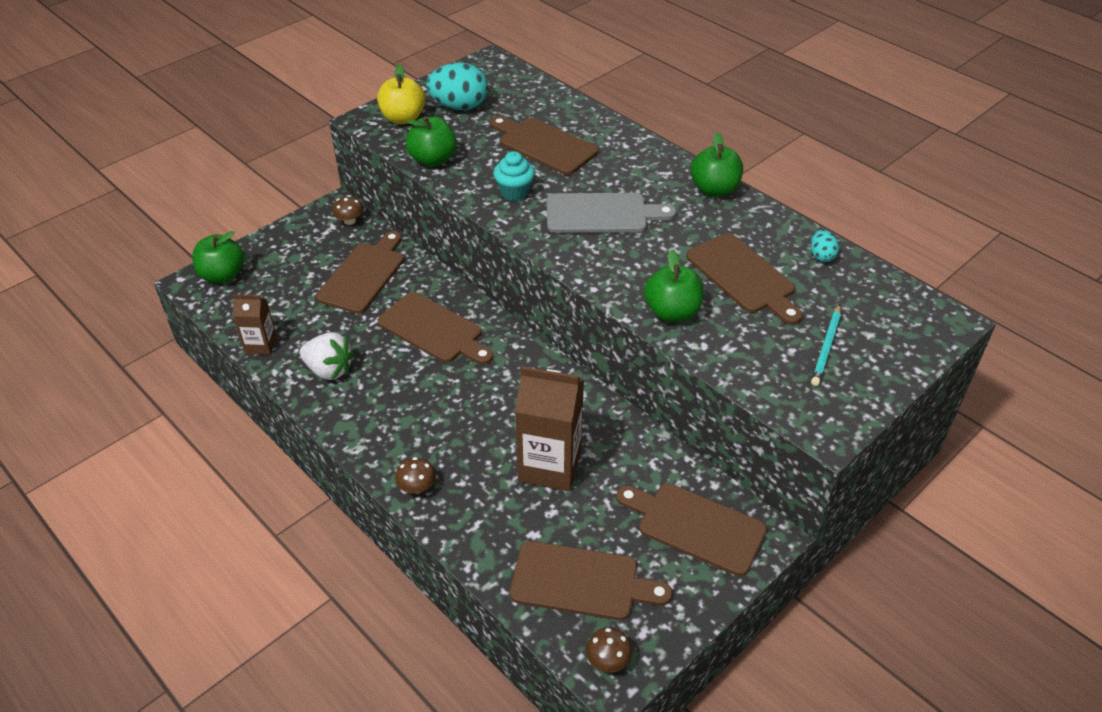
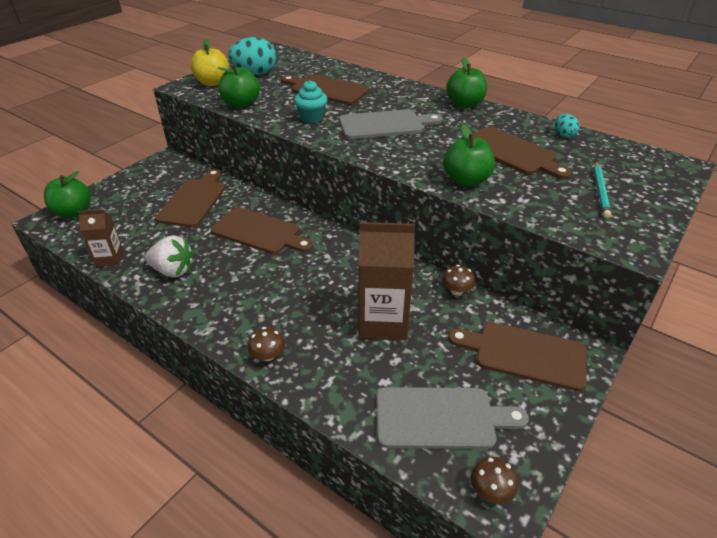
camera: 10 degrees left, 5 degrees down
(349, 221) = (177, 166): brown mushroom -> brown mushroom (456, 291)
(581, 582) = (441, 418): brown cutting board -> grey cutting board

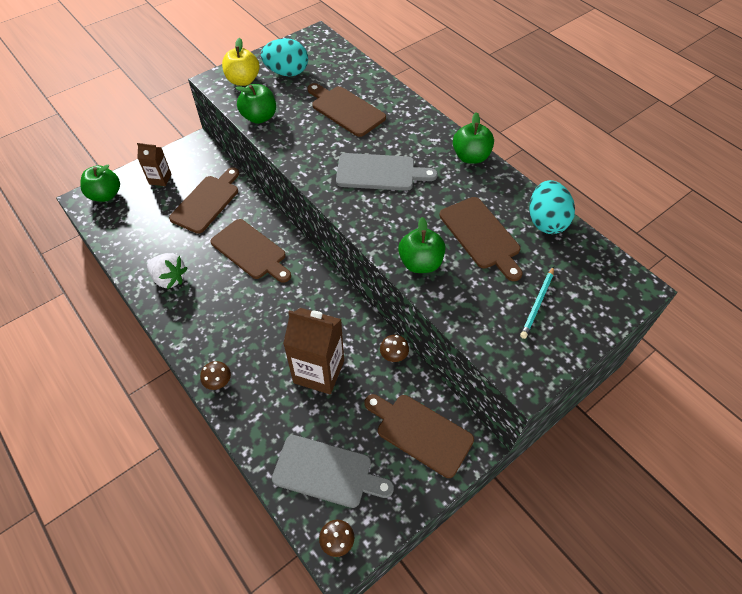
camera: 15 degrees right, 15 degrees up
(110, 259) = (123, 254): brown carton -> brown carton (160, 179)
(311, 118) = (316, 149): turquoise cupcake -> none
(563, 135) = (546, 221): turquoise egg -> turquoise egg, size x1.99

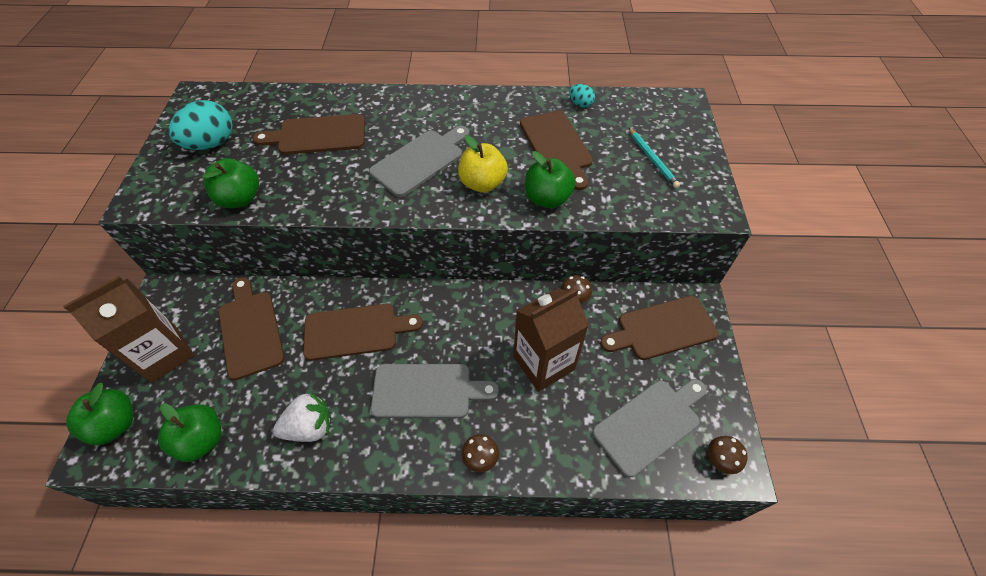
camera: 50 degrees left, 0 degrees up
(160, 179) = (164, 354): brown carton -> brown carton, size x1.82
(241, 319) = (427, 391): none -> grey cutting board
(243, 80) = (172, 181): yellow apple -> yellow apple (482, 183)
(470, 157) = (470, 99): green apple -> green apple (202, 440)
(481, 235) = (556, 146): brown cutting board -> brown cutting board turned 60 degrees clockwise
(546, 221) = (580, 104): turquoise egg -> turquoise egg, size x0.50

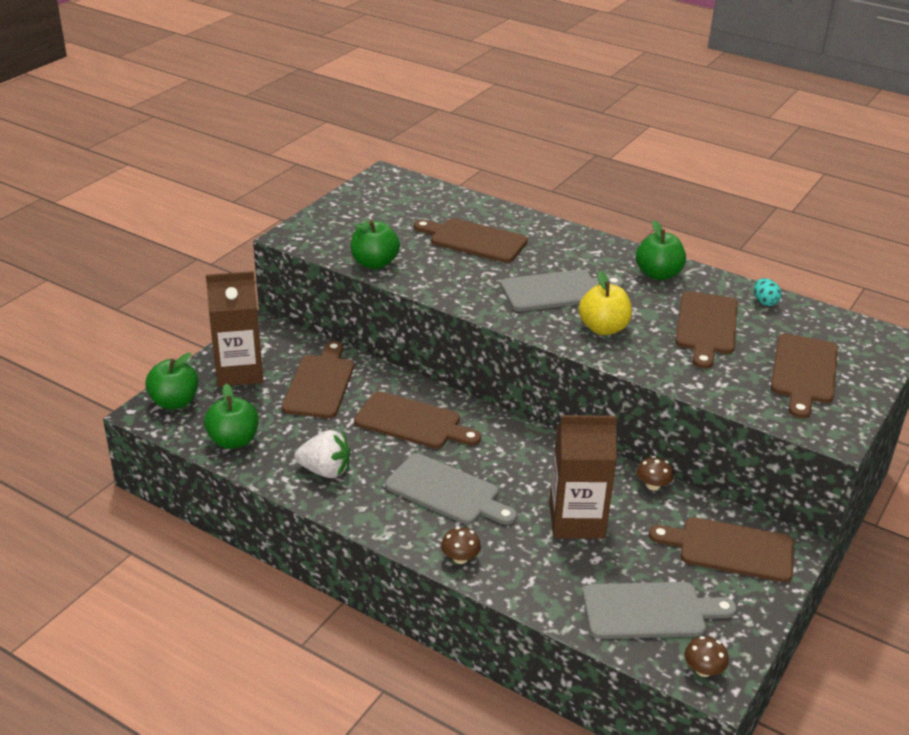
camera: 30 degrees right, 20 degrees down
(211, 144) = (376, 216): turquoise egg -> none
(547, 199) = (659, 362): green apple -> green apple (658, 274)
(652, 159) = (803, 372): turquoise pencil -> brown cutting board

